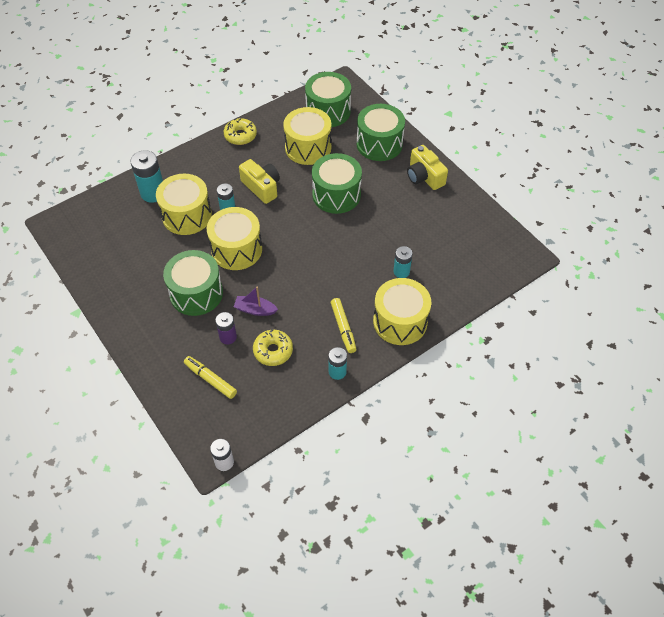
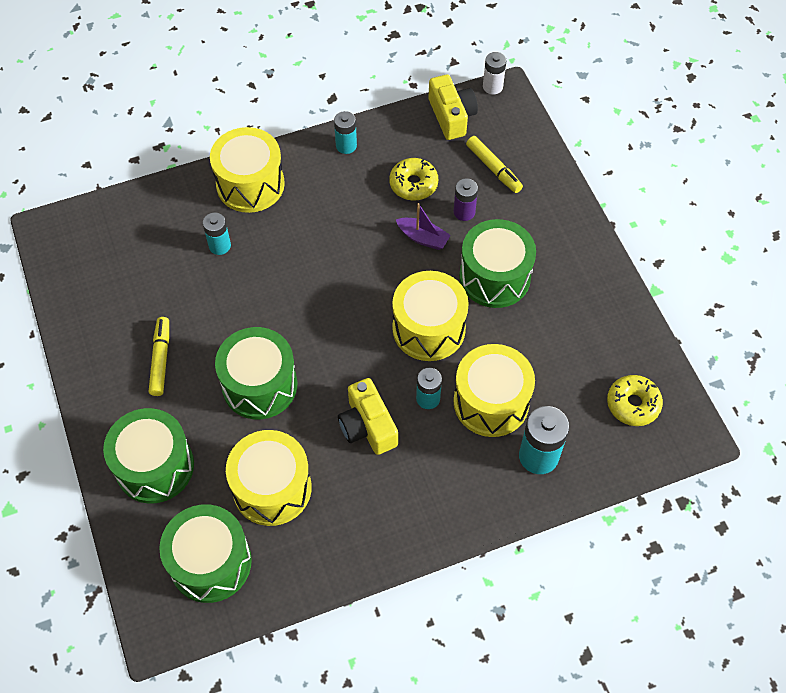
camera: 165 degrees left, 5 degrees up
(240, 136) = (377, 543): yellow donut -> yellow donut (633, 404)
(343, 328) = (321, 192): yellow marker -> yellow marker (161, 359)
(424, 176) = (116, 385): yellow camera -> yellow camera (451, 116)

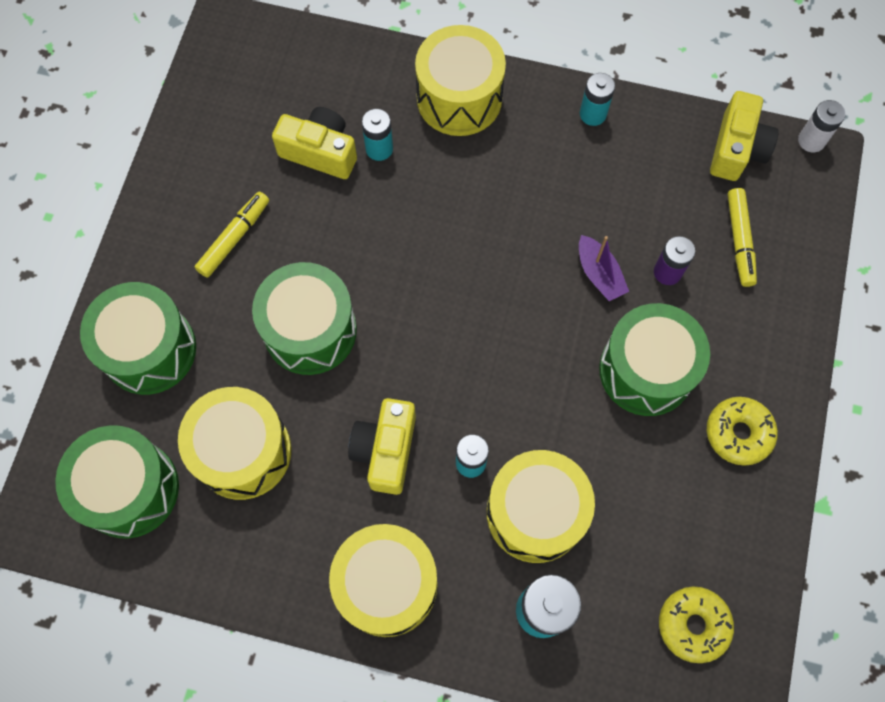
camera: 35 degrees right, 10 degrees up
(180, 271) = (320, 152): none -> yellow camera
(413, 184) = (634, 204): yellow donut -> yellow donut (738, 433)
(428, 328) = (529, 383): yellow drum -> yellow drum (387, 584)

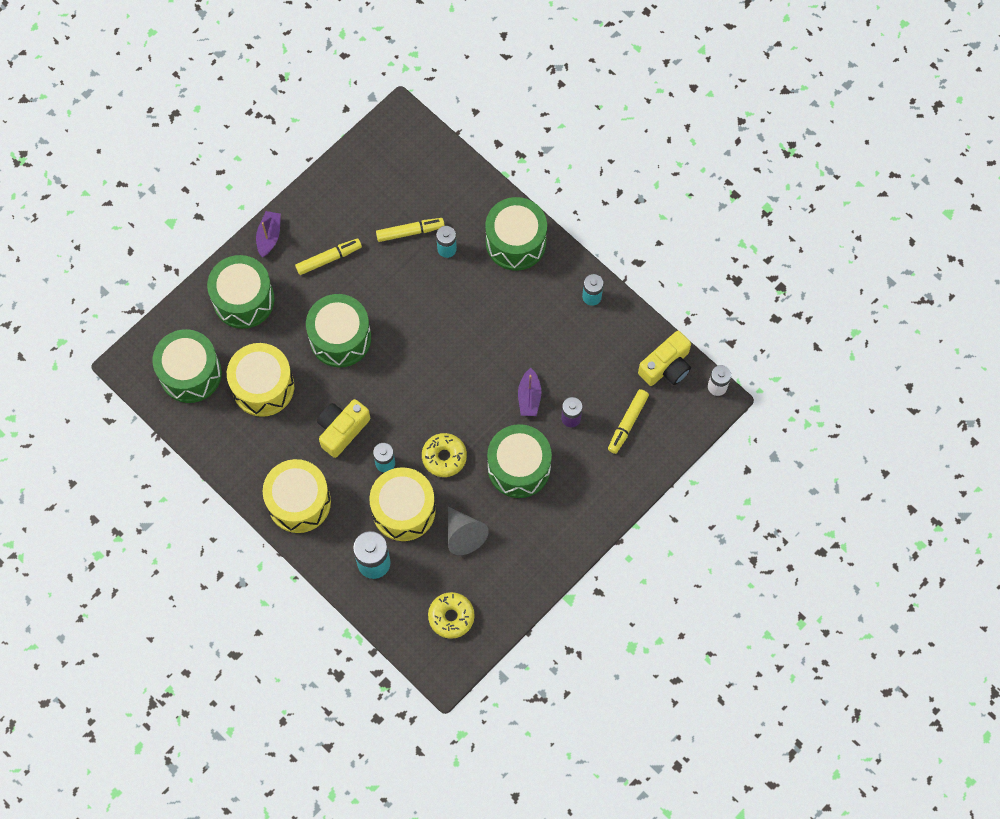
camera: 30 degrees right, 0 degrees up
(138, 251) = (269, 236): none -> purple boat
(320, 152) = (410, 232): yellow camera -> yellow marker
(459, 98) = (515, 242): yellow drum -> green drum
(635, 500) = (464, 535): none -> grey cone
(738, 433) = (548, 532): yellow donut -> yellow donut (444, 457)

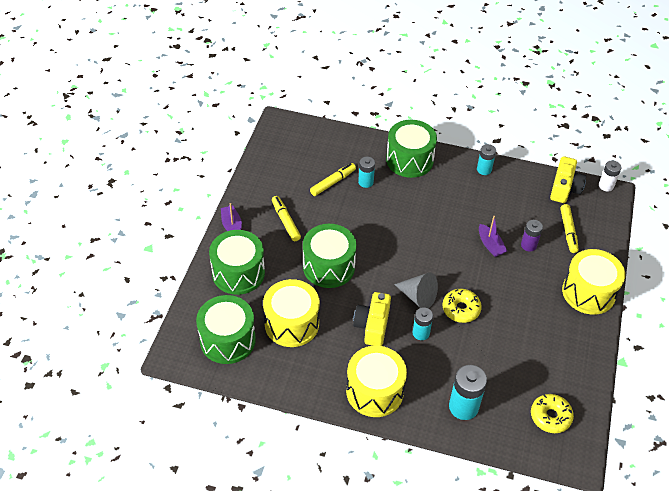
camera: 30 degrees left, 20 degrees down
(329, 259) = (286, 221): yellow marker -> yellow marker turned 60 degrees counterclockwise
(403, 510) = (458, 359): yellow drum -> yellow drum (588, 292)
(464, 535) = (515, 354): grey cone -> grey cone (418, 297)
(519, 467) = (518, 292): green drum -> none

